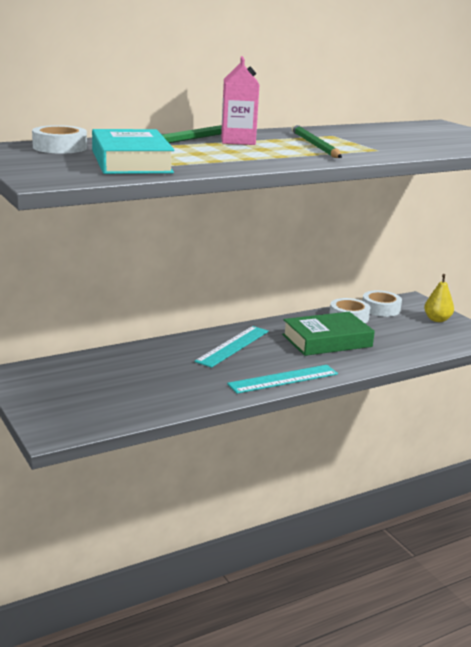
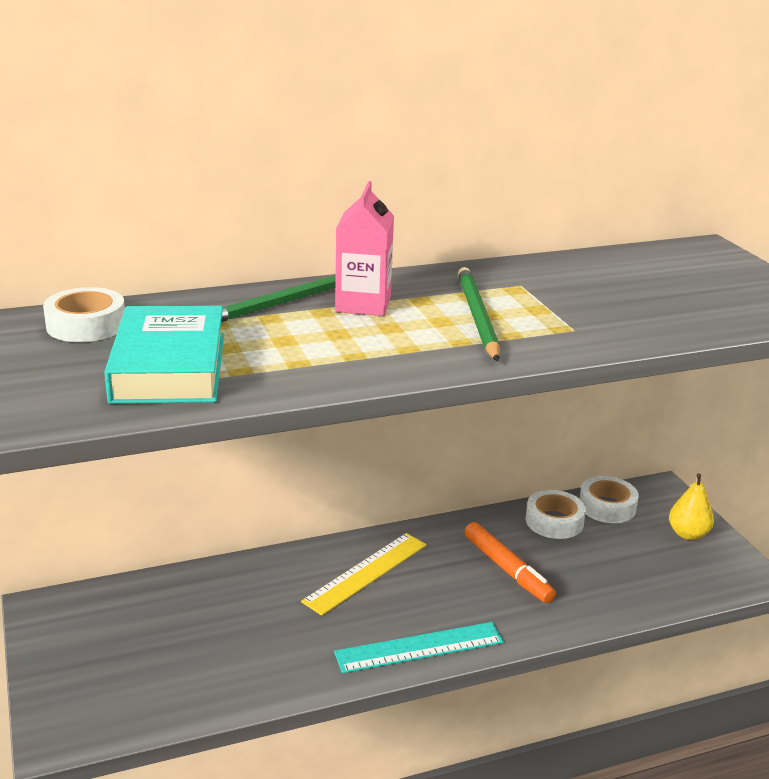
camera: 10 degrees right, 5 degrees up
(233, 346) = (366, 572): turquoise ruler -> yellow ruler
(327, 341) = (507, 570): green book -> orange marker

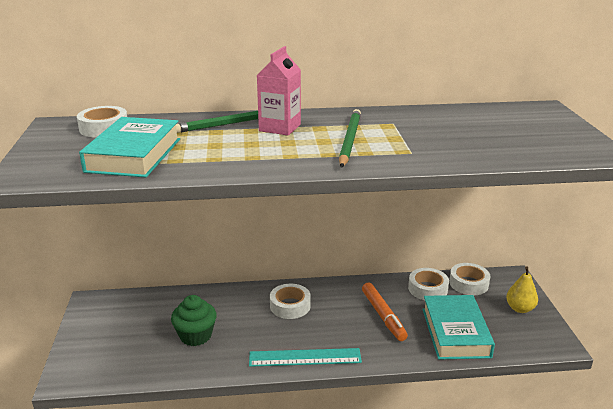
camera: 15 degrees right, 0 degrees up
(239, 638) = (195, 335): none -> green cupcake
(366, 572) = (290, 306): yellow ruler -> white tape
(615, 580) = (455, 332): none -> turquoise book

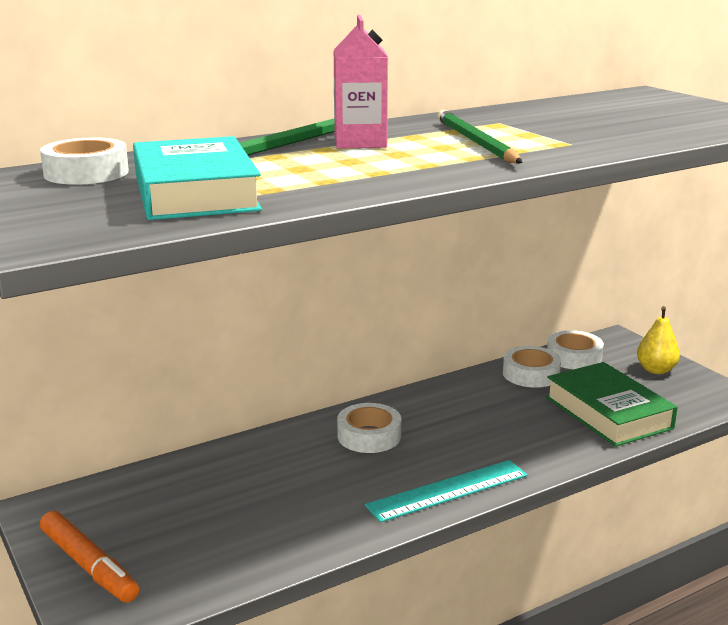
camera: 25 degrees left, 5 degrees down
(195, 335) = (263, 507): green cupcake -> none
(383, 316) = (504, 417): orange marker -> orange marker (89, 566)
(455, 332) = (608, 413): turquoise book -> green book

